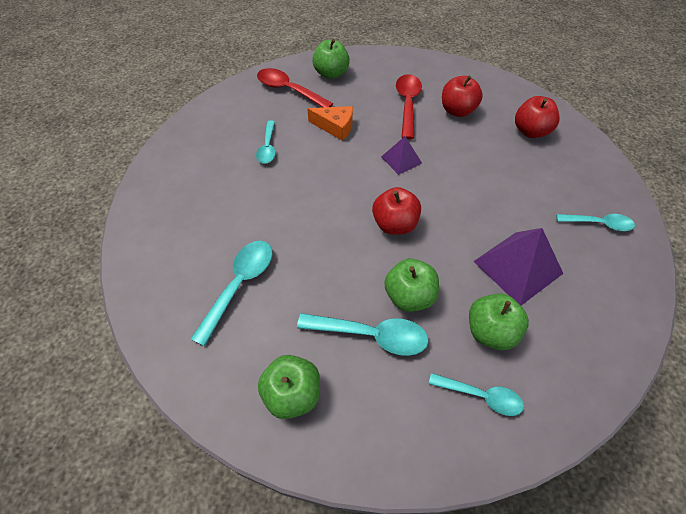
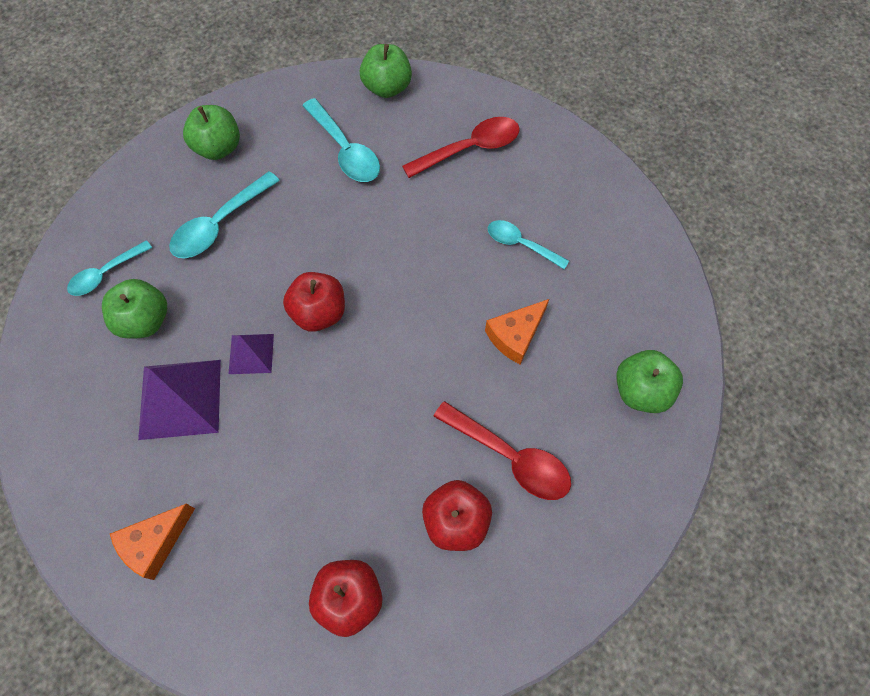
camera: 120 degrees right, 10 degrees up
(289, 90) = (627, 316): red spoon -> red spoon (470, 149)
(401, 160) = (408, 380): purple pyramid -> purple pyramid (251, 353)
(409, 296) = (230, 275): green apple -> green apple (387, 88)
(599, 224) = (155, 543): turquoise spoon -> orange cheese

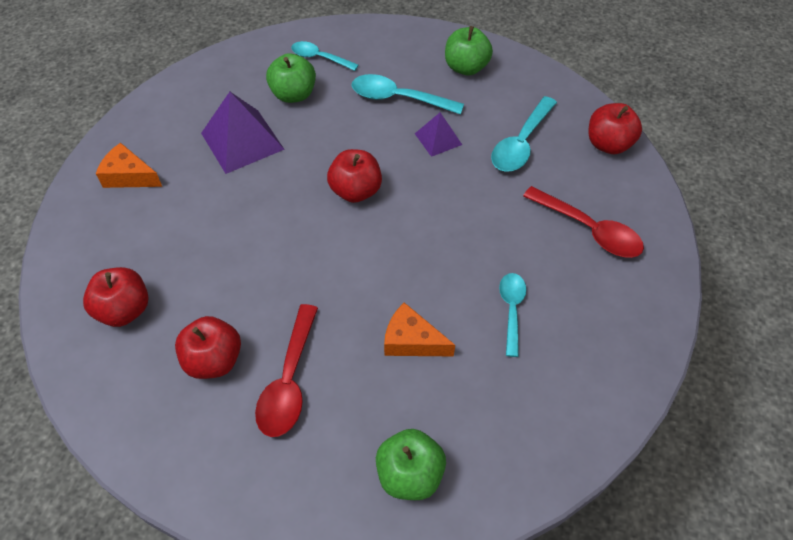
camera: 65 degrees right, 10 degrees down
(251, 353) = (298, 164): purple pyramid -> purple pyramid (438, 139)
(387, 88) = (608, 144): green apple -> red apple

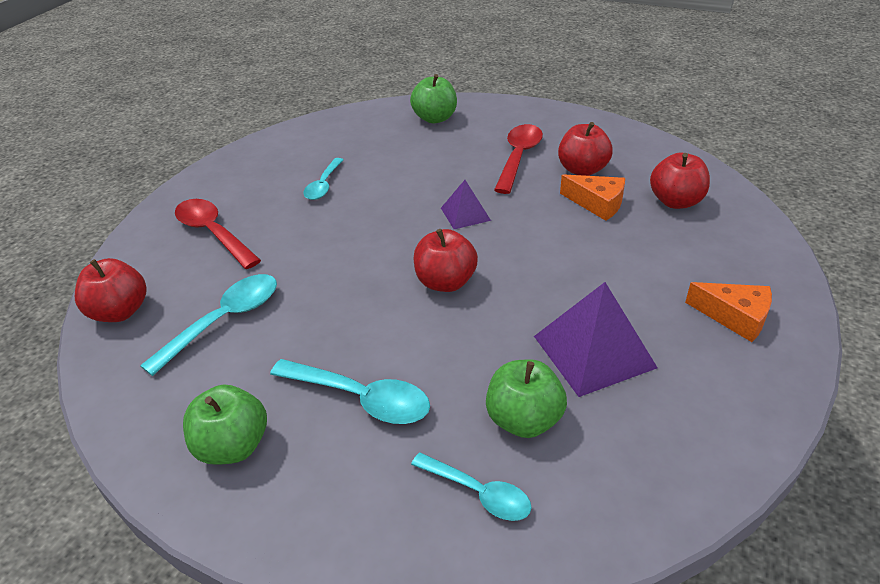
camera: 170 degrees left, 15 degrees down
(412, 341) = (415, 172): orange cheese -> orange cheese (597, 204)
(438, 139) = (326, 334): purple pyramid -> purple pyramid (465, 214)

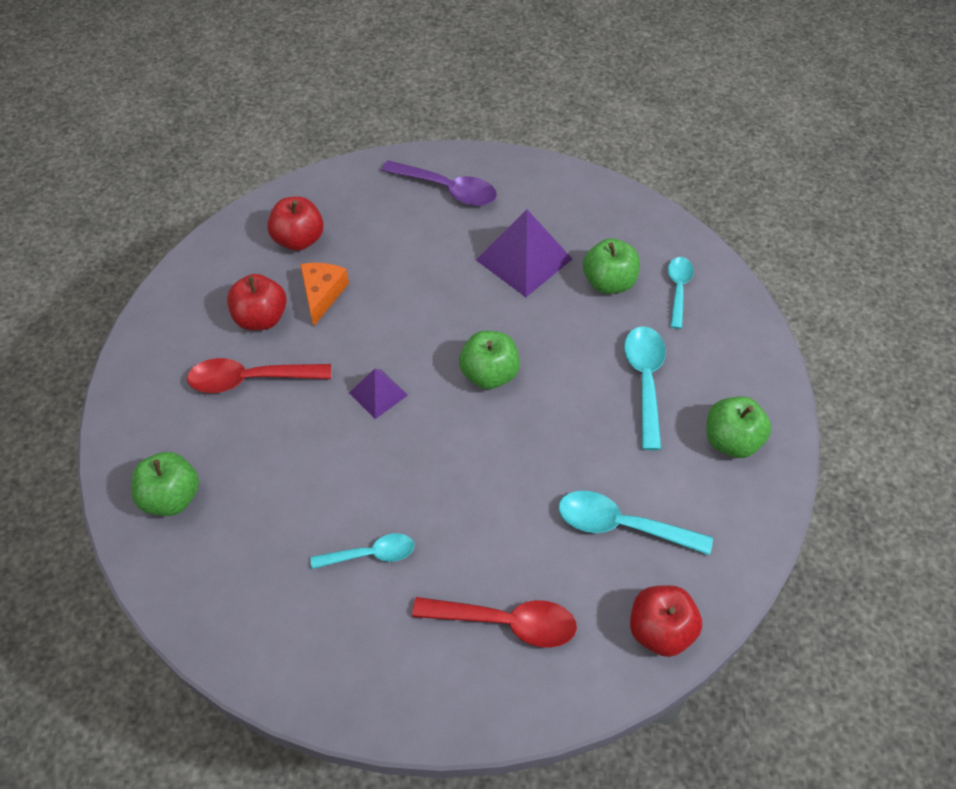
camera: 115 degrees left, 15 degrees up
(213, 233) = (506, 623): red spoon -> red spoon turned 105 degrees counterclockwise
(445, 282) = (489, 374): red apple -> green apple
(735, 317) = (447, 189): orange cheese -> purple spoon

